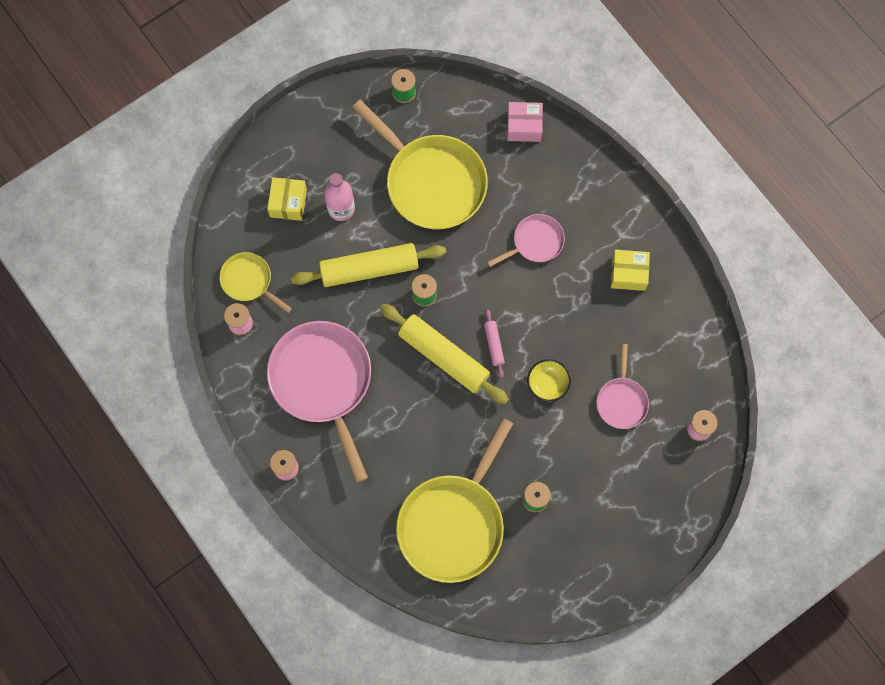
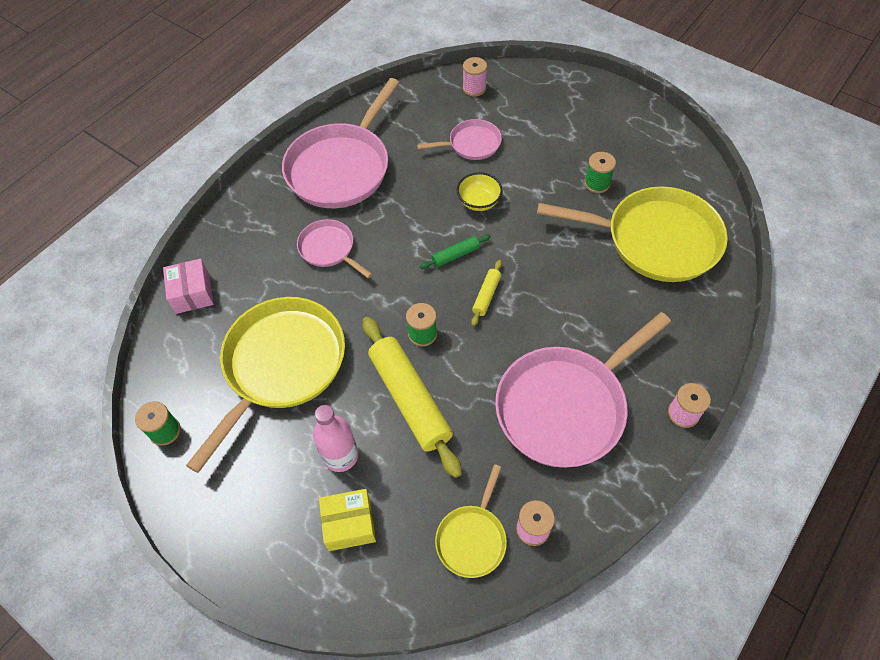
camera: 105 degrees left, 15 degrees down
(444, 356) = (486, 295): yellow rolling pin -> yellow rolling pin, size x0.45
(494, 344) = (455, 255): pink rolling pin -> green rolling pin
(628, 274) = (341, 167): yellow box -> pink pan

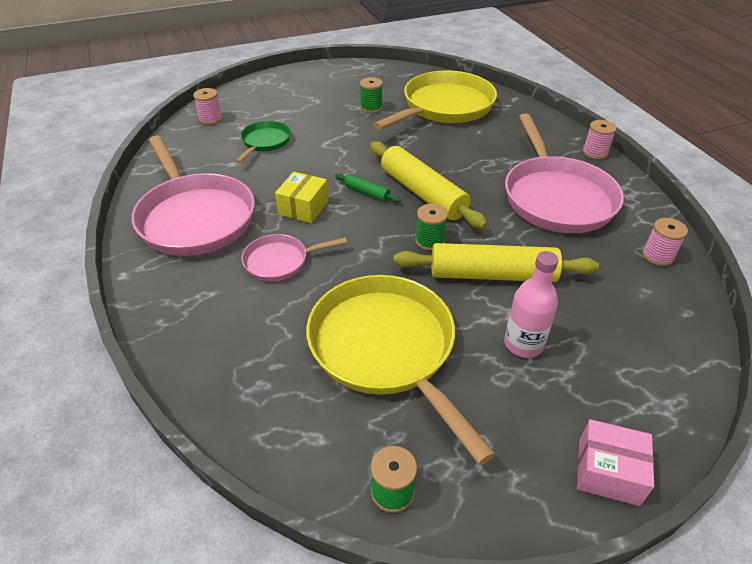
camera: 60 degrees left, 15 degrees down
(192, 293) = (222, 390): pink box -> pink box (608, 471)
(349, 524) = (603, 367): yellow box -> yellow box (303, 207)
(455, 255) = (367, 193): green rolling pin -> green rolling pin turned 60 degrees counterclockwise
(471, 144) = (265, 142): pink pan -> green pan
(472, 538) = (652, 292): yellow pan -> none
(479, 201) = (326, 161): yellow bowl -> none
(486, 295) = (422, 193): yellow rolling pin -> yellow rolling pin, size x2.21

